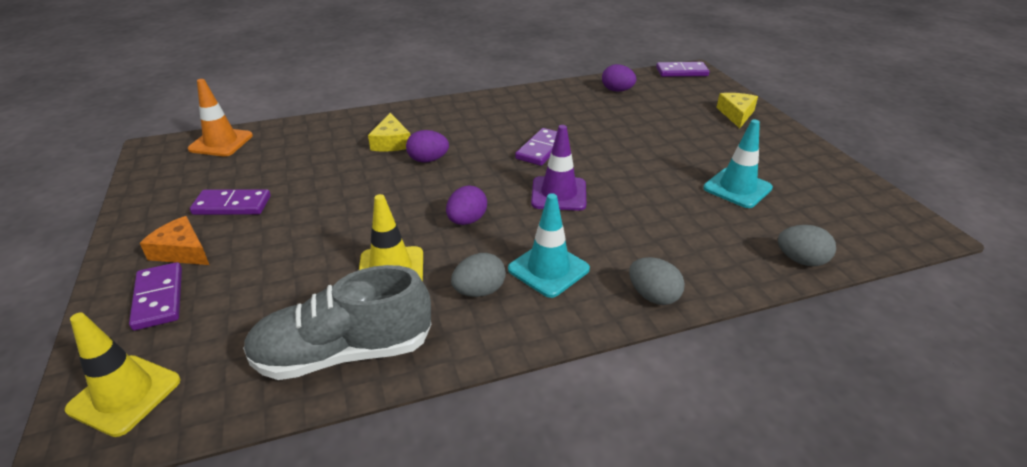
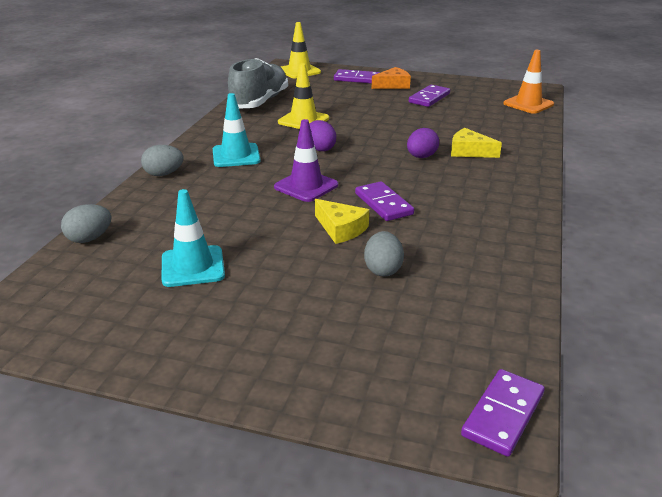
camera: 125 degrees right, 5 degrees down
(479, 291) = (250, 134): grey egg -> grey egg (383, 269)
(617, 90) = (479, 308): purple egg -> none
(736, 114) = (311, 370): yellow cheese -> yellow cheese (341, 229)

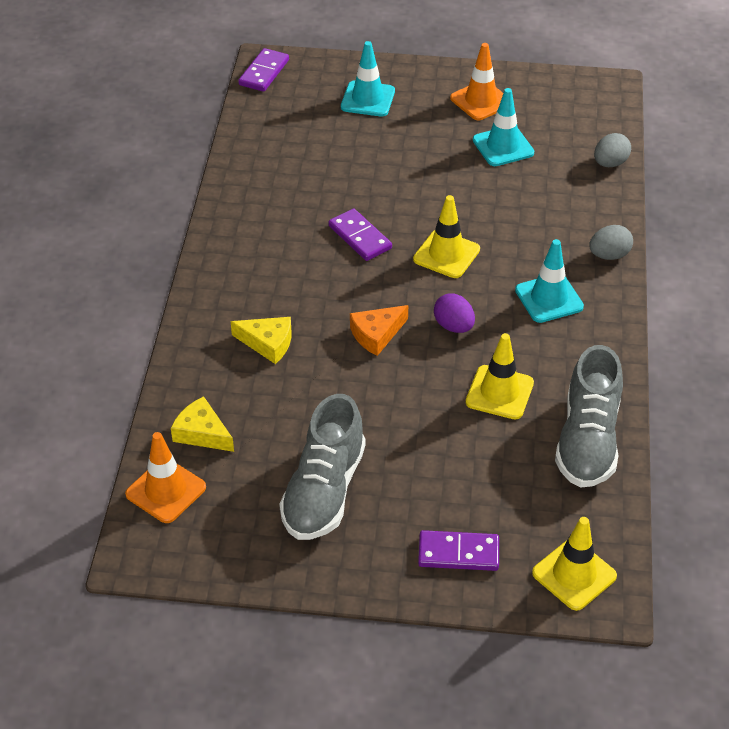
camera: 170 degrees right, 15 degrees up
(181, 325) = (481, 101): none -> orange traffic cone
(306, 186) = (446, 254): purple traffic cone -> yellow traffic cone
(340, 346) = (367, 99): none -> turquoise traffic cone
(341, 229) = (394, 200): yellow cheese -> yellow cheese (202, 433)
(383, 269) = (348, 161): grey egg -> none
(393, 85) = (390, 535): orange cheese -> orange cheese (376, 334)
(421, 157) = (327, 324): purple egg -> none
(429, 98) = (324, 491): purple domino -> grey shoe

